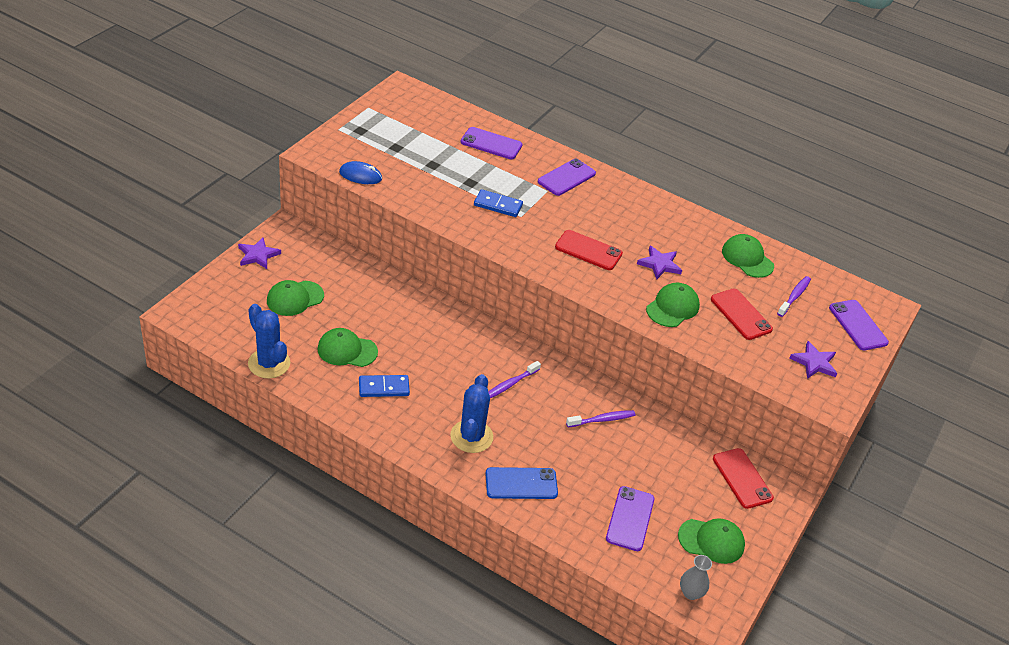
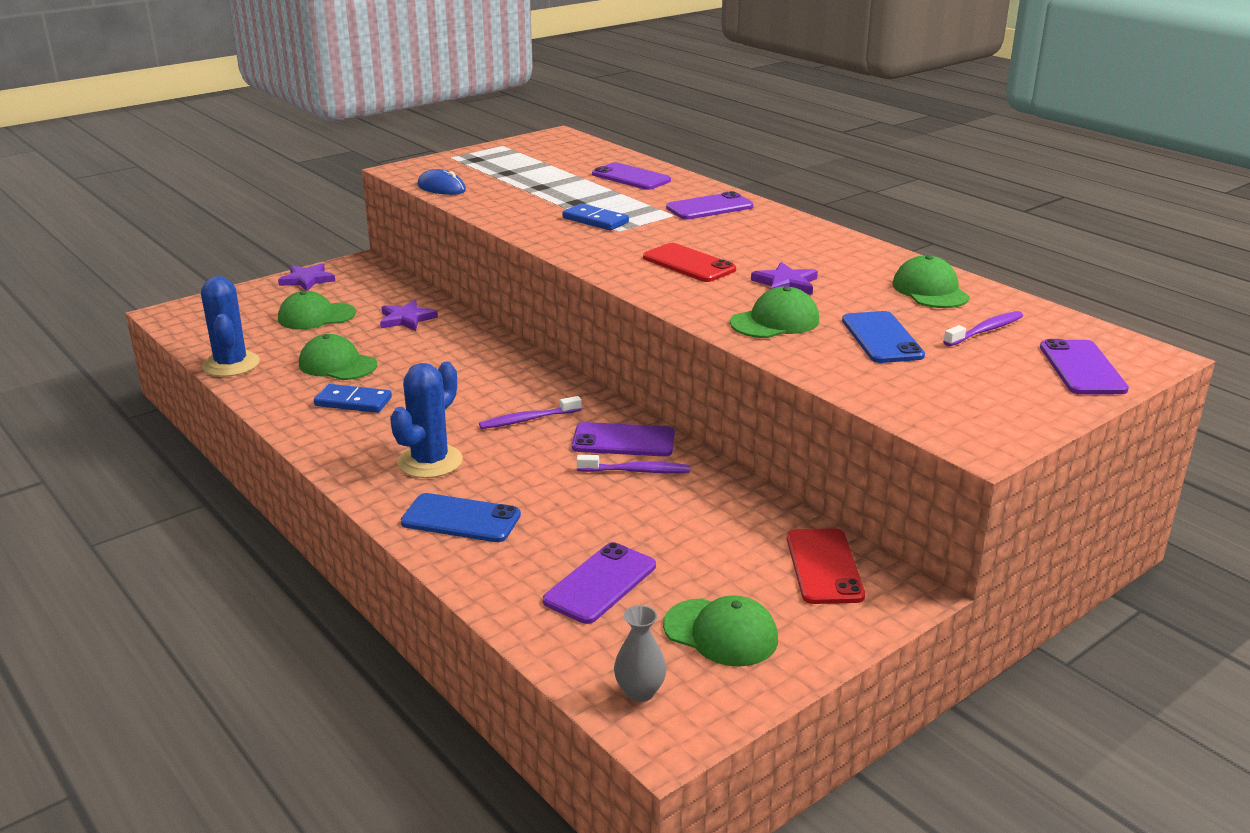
camera: 25 degrees right, 15 degrees down
(580, 393) = (623, 441): none -> purple phone
(740, 314) = (881, 338): red phone -> blue phone
(814, 362) = (977, 396): purple star -> purple star (406, 319)

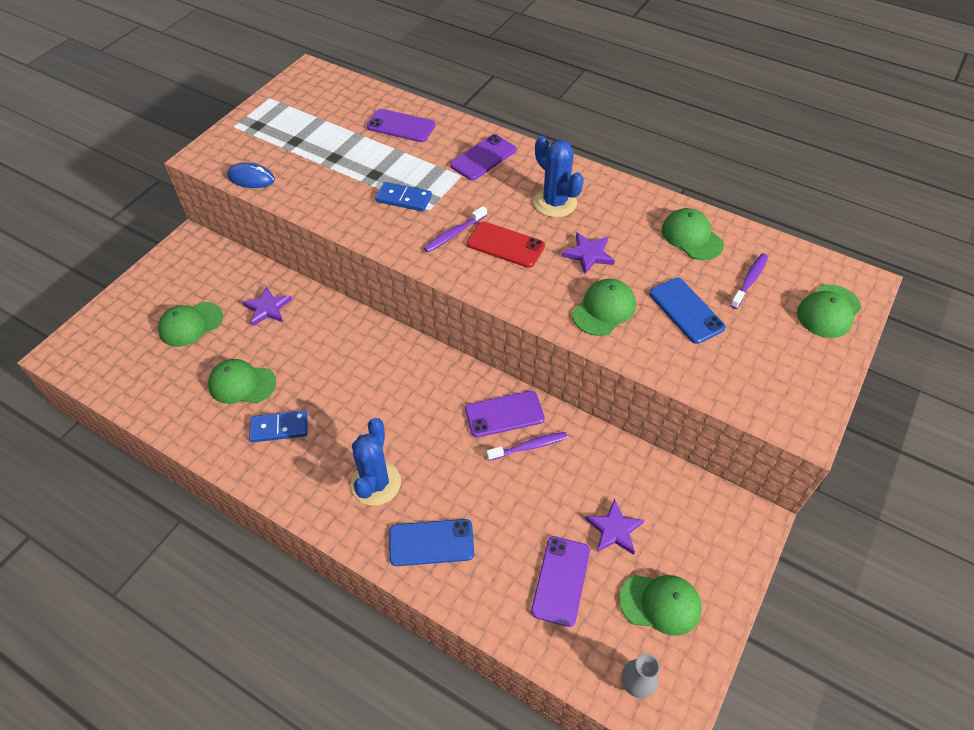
camera: 20 degrees left, 25 degrees up
(231, 364) = (152, 409): blue cactus -> blue cactus (555, 203)
(307, 280) = (156, 276): purple star -> purple star (614, 529)
(527, 420) = (424, 410): purple toothbrush -> purple toothbrush (454, 234)
(824, 566) = (695, 511): red phone -> none
(1082, 368) = (828, 311): purple phone -> green cap

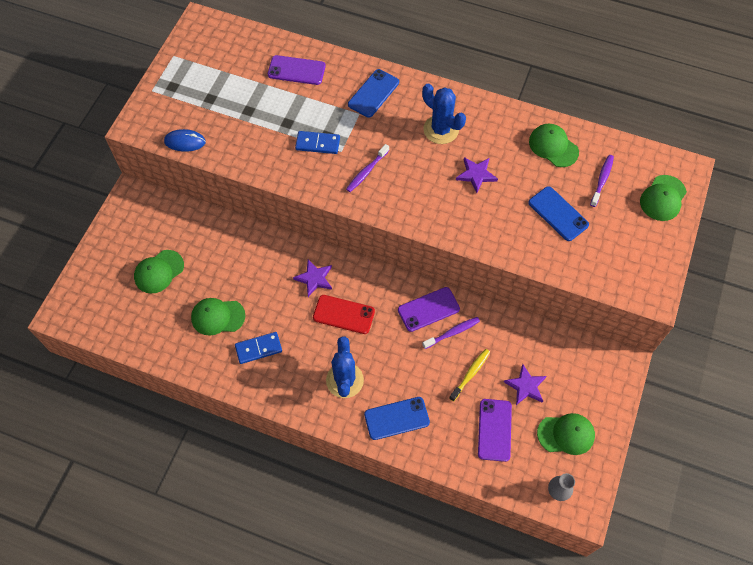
camera: 10 degrees left, 10 degrees up
(268, 308) = (218, 247): purple star -> purple star (314, 278)
(483, 158) = (373, 93): purple phone -> blue phone
(505, 245) = (409, 176): red phone -> red phone (343, 314)
(542, 501) = (470, 374): none -> yellow toothbrush
(604, 309) = (496, 222): green cap -> none

